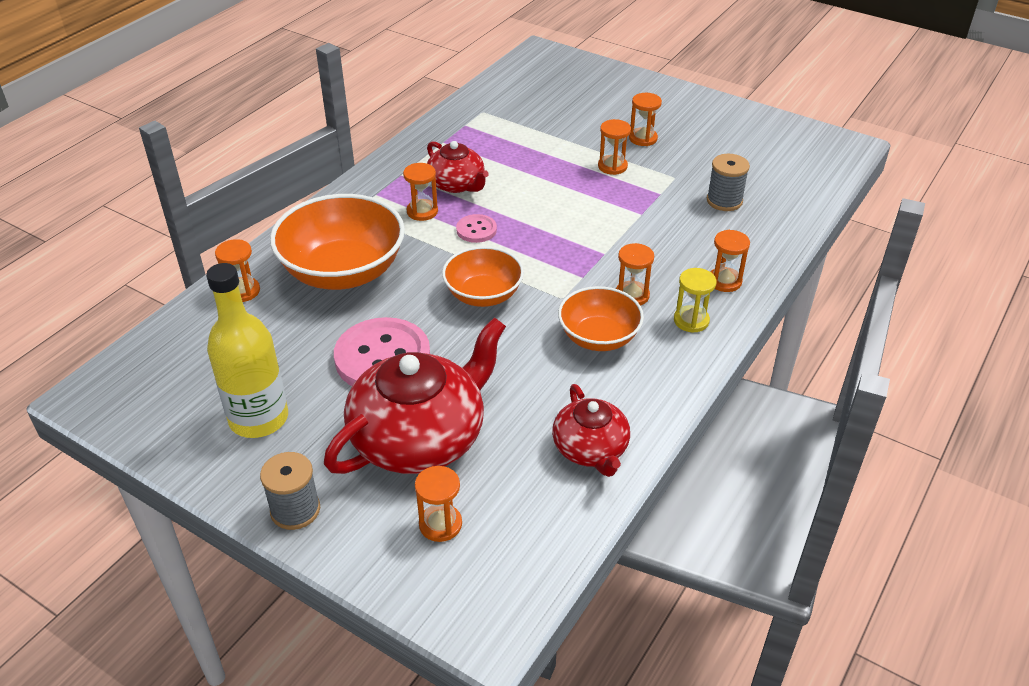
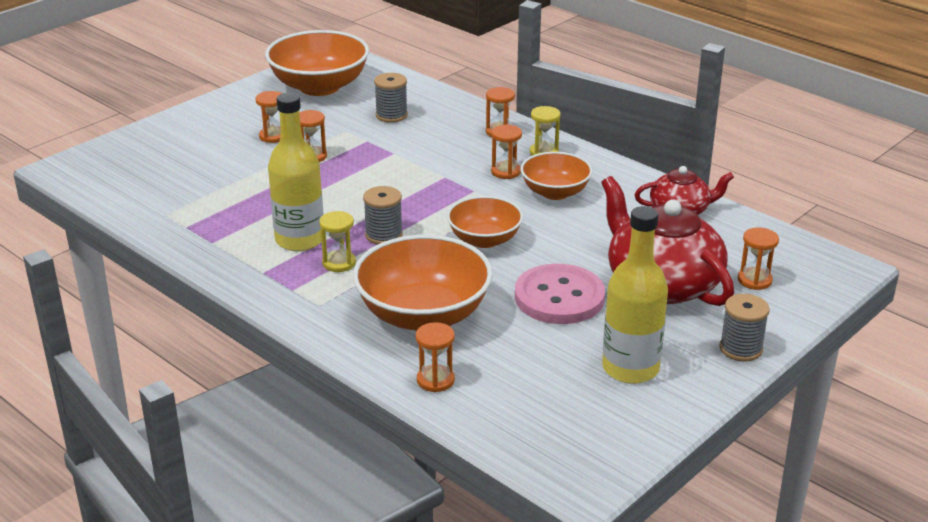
camera: 80 degrees left, 10 degrees down
(422, 211) = (339, 263): orange hourglass -> yellow hourglass
(457, 184) = (299, 240): red teapot -> yellow bottle
(476, 230) = (384, 235): pink button -> grey spool
(764, 147) = (319, 87): none -> orange bowl

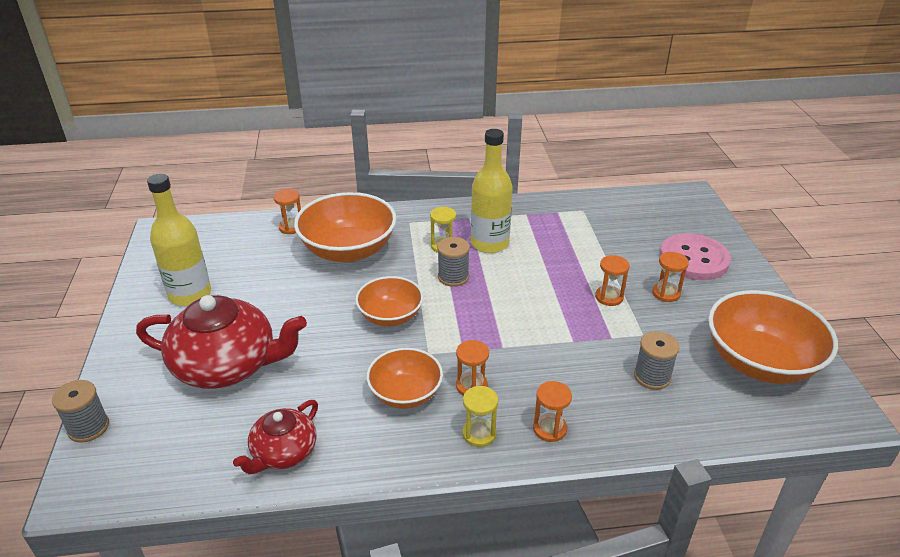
camera: 130 degrees right, 5 degrees up
(559, 297) = (286, 309): pink button -> pink button (693, 259)
(741, 349) = (126, 351): grey spool -> grey spool (88, 427)
(754, 280) = (156, 418): orange hourglass -> none

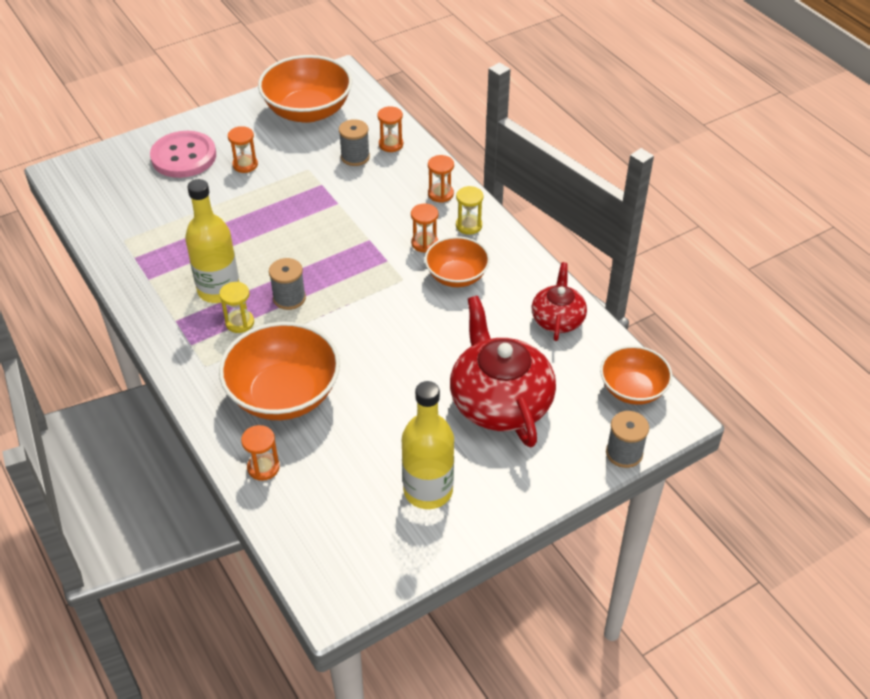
camera: 115 degrees left, 10 degrees up
(283, 452) = (557, 319): red teapot -> red teapot turned 90 degrees counterclockwise
(390, 316) = (371, 320): orange bowl -> orange bowl (632, 389)
(609, 297) = (268, 195): orange hourglass -> orange hourglass (391, 144)

